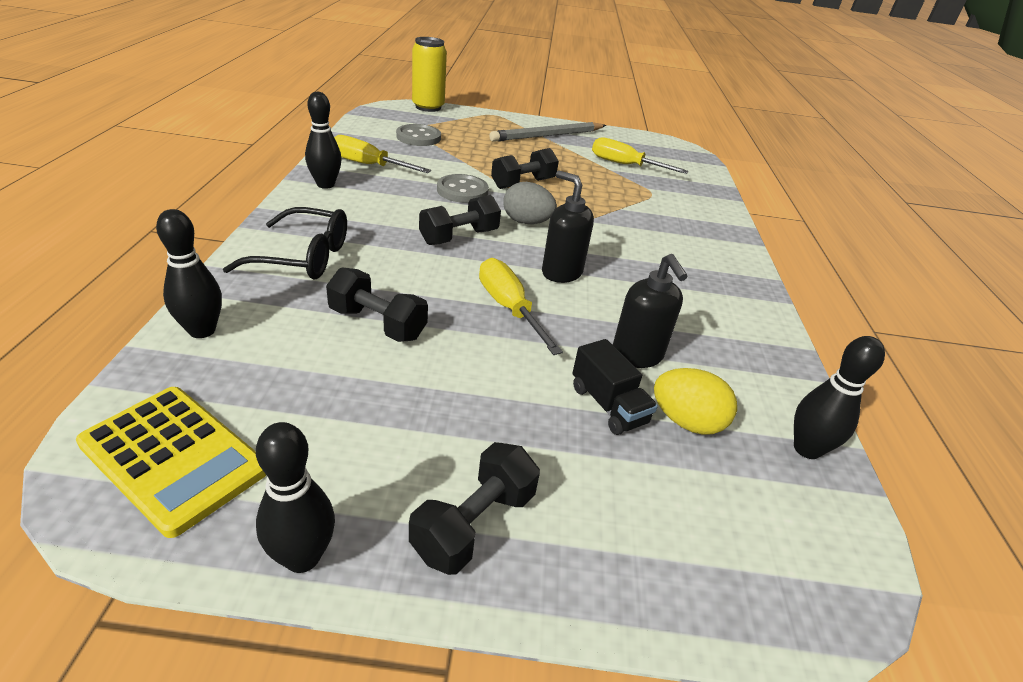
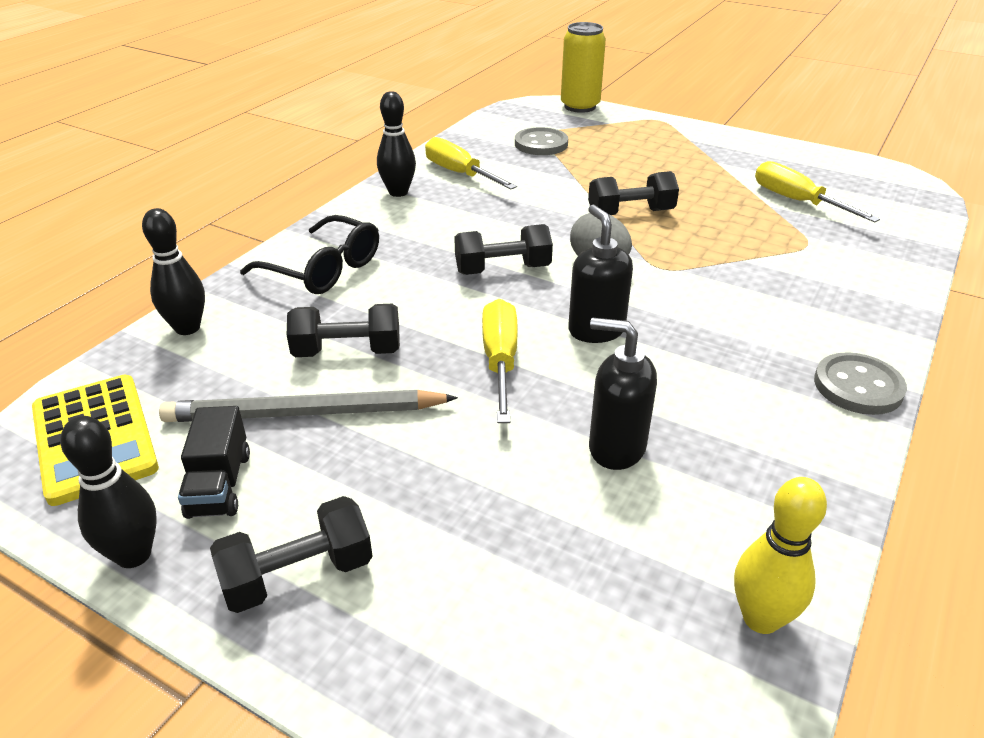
camera: 30 degrees right, 0 degrees up
(377, 324) = (347, 351): black dumbbell -> black dumbbell turned 60 degrees counterclockwise
(462, 191) = (546, 214): grey button -> grey button (858, 386)
(548, 136) = (713, 153): grey pencil -> grey pencil (305, 414)
(608, 405) = (533, 495): black truck -> black truck (219, 484)
(637, 356) = (616, 448): black soap dispenser -> black soap dispenser turned 105 degrees clockwise
(686, 422) = (617, 539): yellow egg -> none
(806, 449) = (761, 618): black bowling pin -> yellow bowling pin

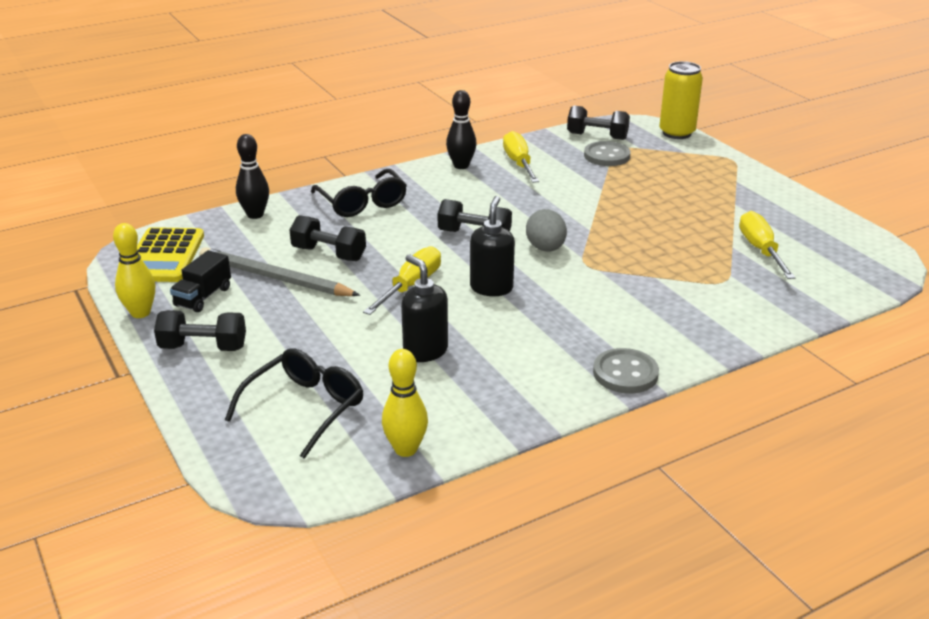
camera: 30 degrees right, 5 degrees down
(134, 555) = (140, 313): black bowling pin -> yellow bowling pin
(556, 616) = (305, 408): none -> black glasses
(630, 213) = (612, 223): black dumbbell -> black dumbbell (597, 136)

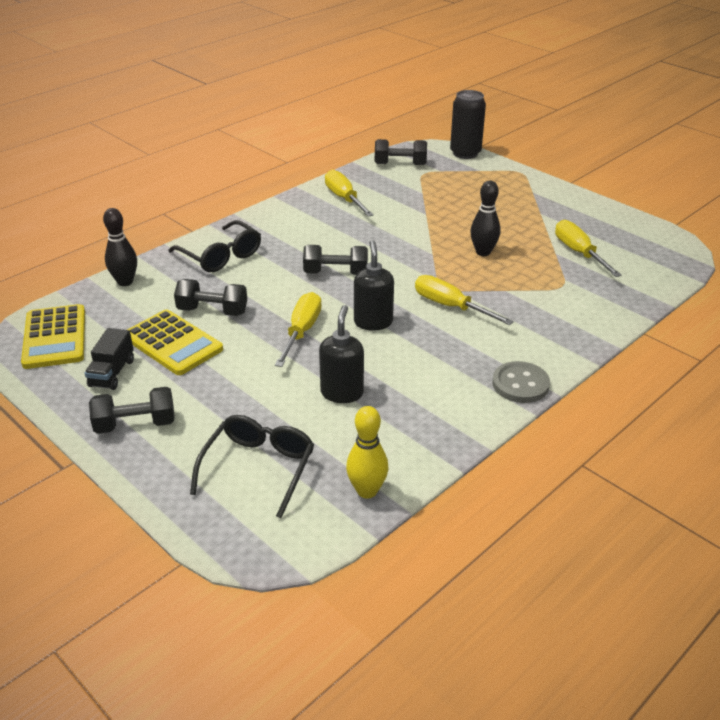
camera: 15 degrees left, 5 degrees up
(140, 313) = (57, 399): yellow bowling pin -> none
(275, 278) = (173, 343): grey pencil -> yellow calculator
(425, 351) = (342, 393): black soap dispenser -> black soap dispenser turned 60 degrees clockwise
(461, 166) = (294, 207): black bowling pin -> black bowling pin (483, 252)
(545, 248) = (403, 277): grey egg -> none
(584, 284) = (450, 306): none -> yellow screwdriver
(606, 156) = (416, 182): grey button -> none
(676, 133) = (465, 153): yellow can -> black can

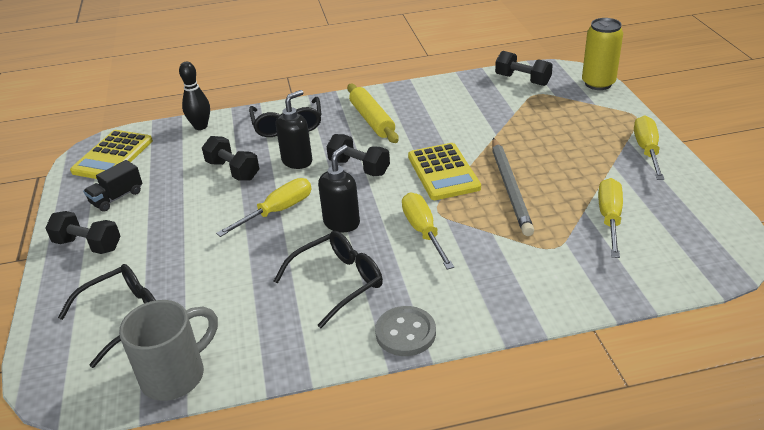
camera: 35 degrees right, 0 degrees up
(173, 343) = (179, 188): yellow calculator -> yellow calculator (443, 172)
(301, 230) = (372, 120): none -> yellow rolling pin
(342, 393) = (250, 278): black soap dispenser -> black soap dispenser (297, 161)
(344, 198) = (438, 100): yellow screwdriver -> yellow screwdriver (647, 150)
(367, 491) = (176, 375): yellow bowling pin -> grey mug
(424, 368) = (338, 282): none -> black glasses
(465, 153) = (598, 83): black can -> yellow can
(483, 252) = (510, 188): black bowling pin -> grey pencil

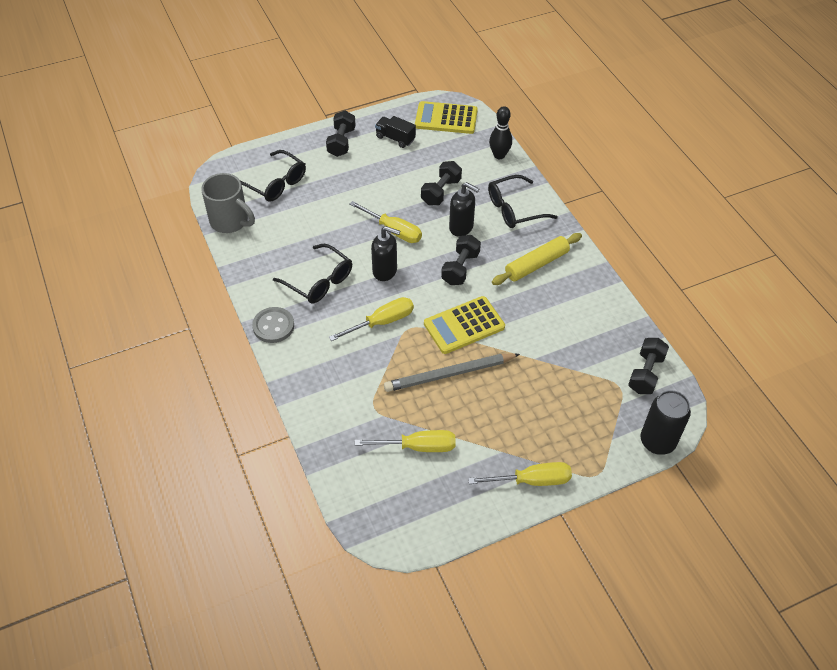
camera: 75 degrees right, 15 degrees up
(598, 83) = (657, 441): yellow can -> black can

